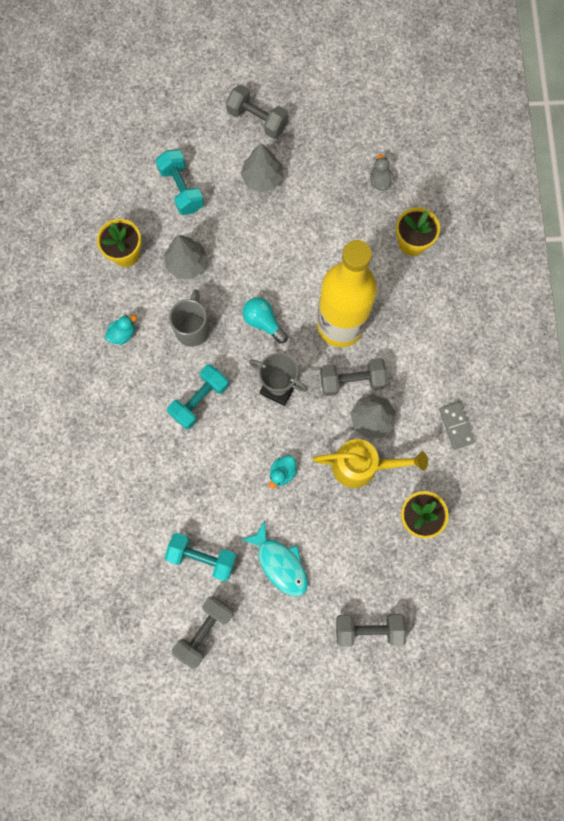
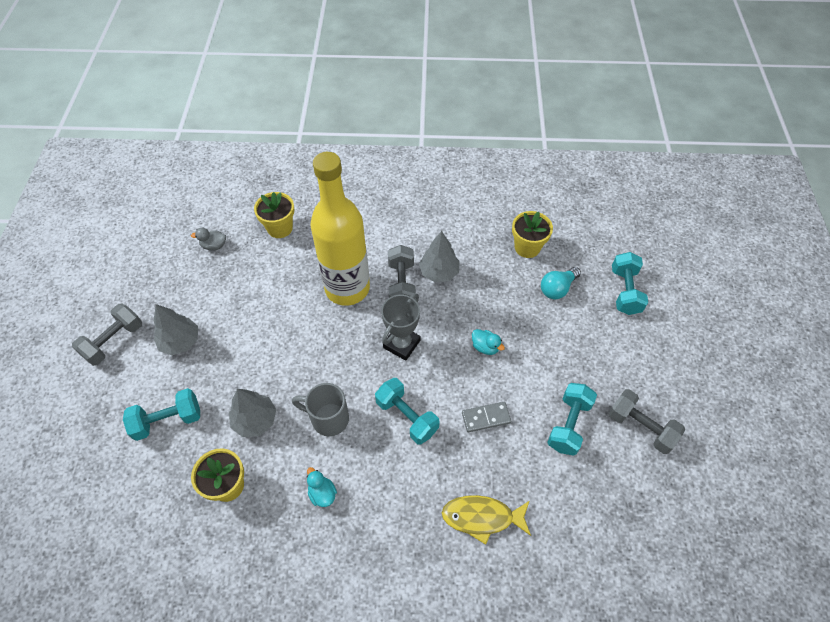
camera: 85 degrees left, 20 degrees down
(108, 474) = (482, 517): none -> yellow fish
(263, 322) = (333, 352): turquoise light bulb -> turquoise light bulb (557, 288)
(280, 563) = (571, 355): turquoise fish -> none
(362, 466) = (481, 283): yellow watering can -> none
(369, 629) = (625, 291): grey dumbbell -> turquoise dumbbell
(456, 426) = (449, 214): grey domino -> grey domino (486, 418)

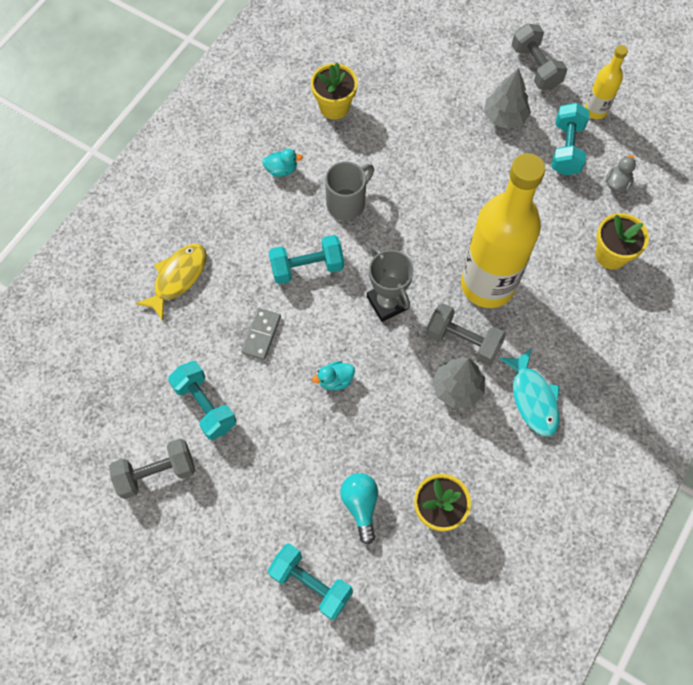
camera: 120 degrees right, 10 degrees up
(147, 283) = (595, 110): none -> yellow bottle
(168, 420) = (423, 84): turquoise dumbbell -> turquoise dumbbell (566, 148)
(255, 420) = (382, 147): grey tree -> none
(417, 230) = (533, 398): none -> turquoise fish

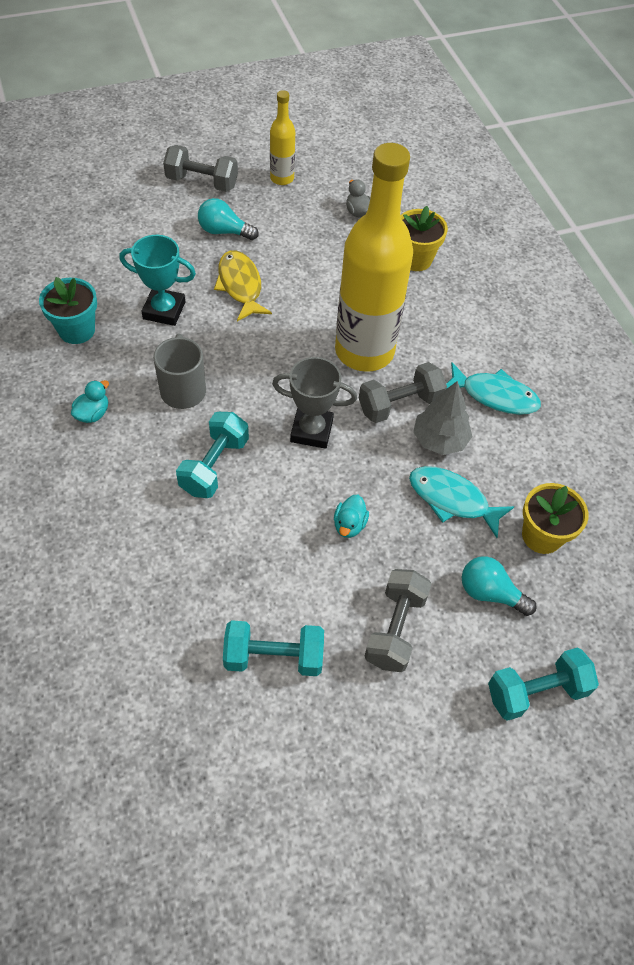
camera: 55 degrees left, 10 degrees down
(156, 473) = (306, 758): grey dumbbell -> grey dumbbell (395, 628)
(178, 278) = (111, 582): yellow fish -> yellow fish (240, 285)
(261, 334) = (245, 552): grey domino -> none
(334, 107) = (77, 330): yellow flower pot -> turquoise flower pot
(399, 140) = (164, 310): none -> turquoise trophy
(414, 431) = (452, 500): none -> turquoise fish
(504, 117) = (224, 231): grey tree -> turquoise light bulb
(566, 148) = (295, 217): turquoise dumbbell -> none

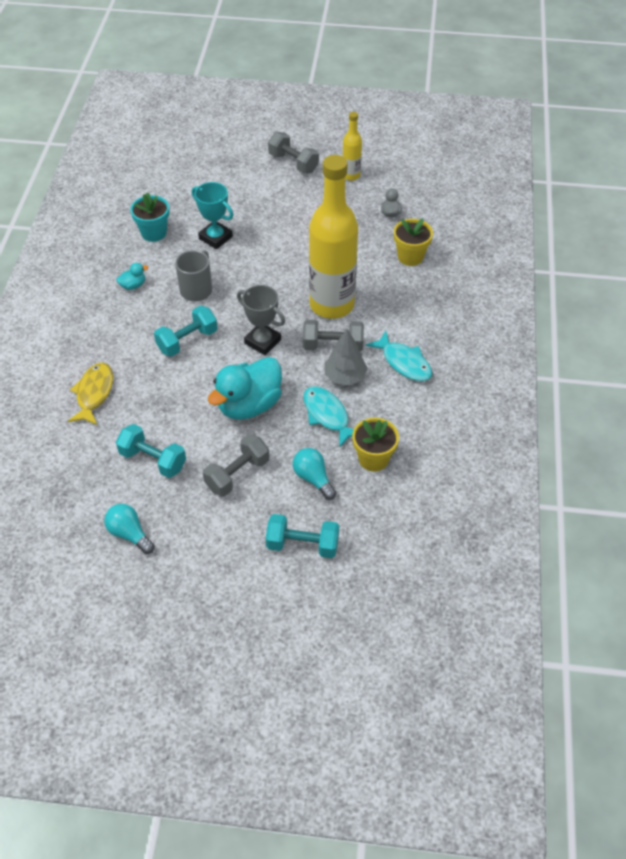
camera: 30 degrees right, 5 degrees down
(224, 231) = (287, 199): turquoise light bulb -> turquoise light bulb (129, 534)
(240, 285) = (275, 237): yellow fish -> yellow fish (94, 393)
(349, 525) = (249, 405): turquoise duck -> turquoise duck, size x2.34

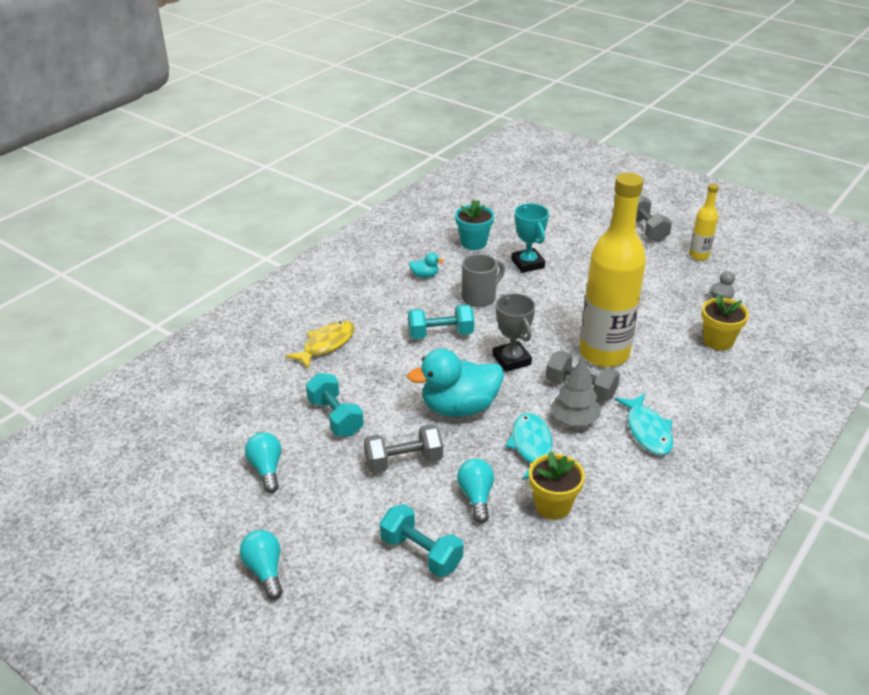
camera: 30 degrees right, 15 degrees down
(193, 619) = (265, 570): none -> turquoise light bulb

